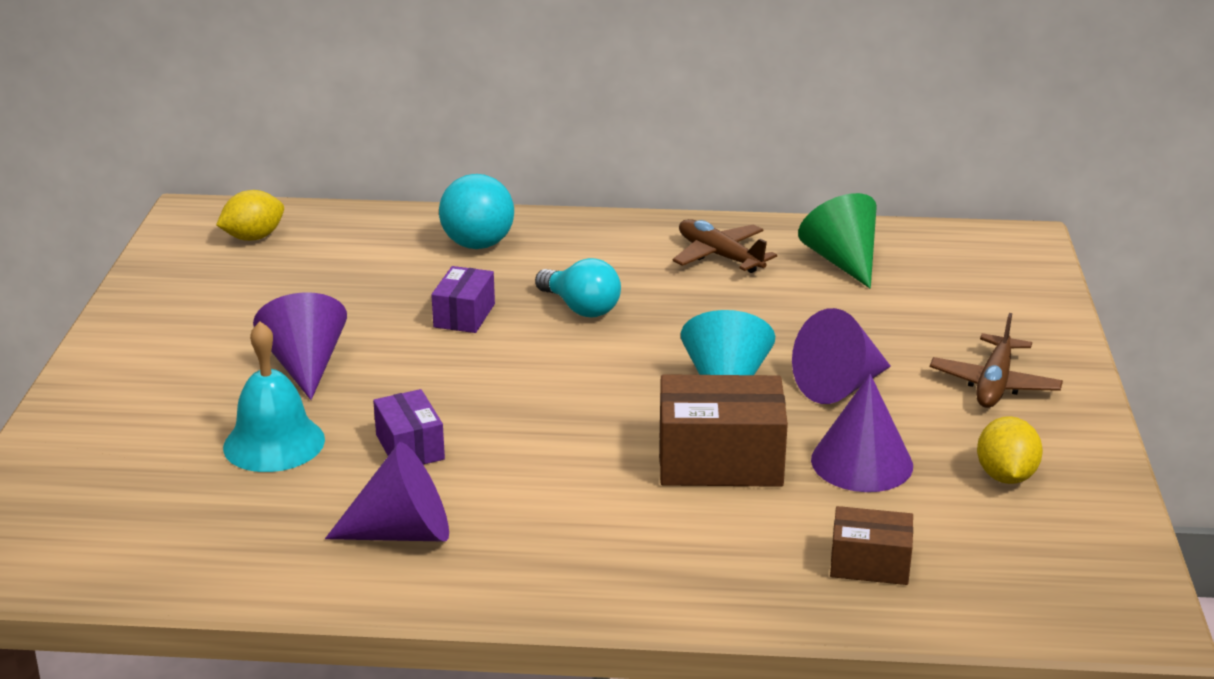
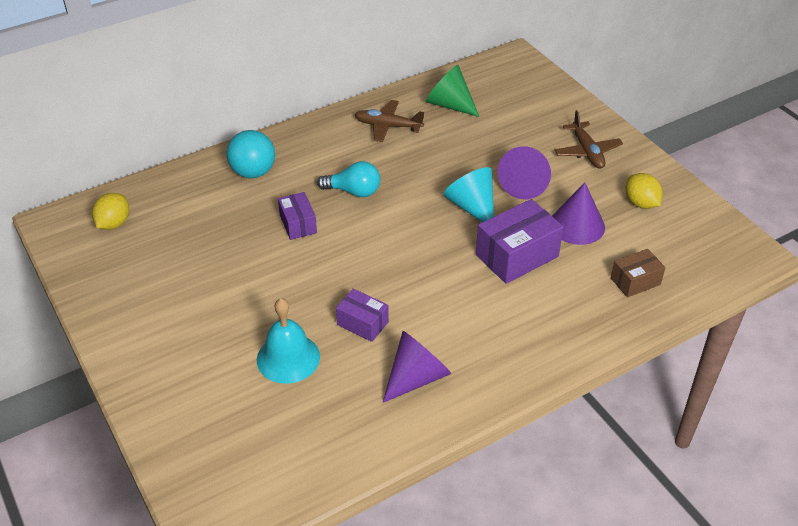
camera: 35 degrees left, 15 degrees up
(305, 365) = (247, 298): purple cone -> none
(720, 461) = (517, 256): brown box -> purple box

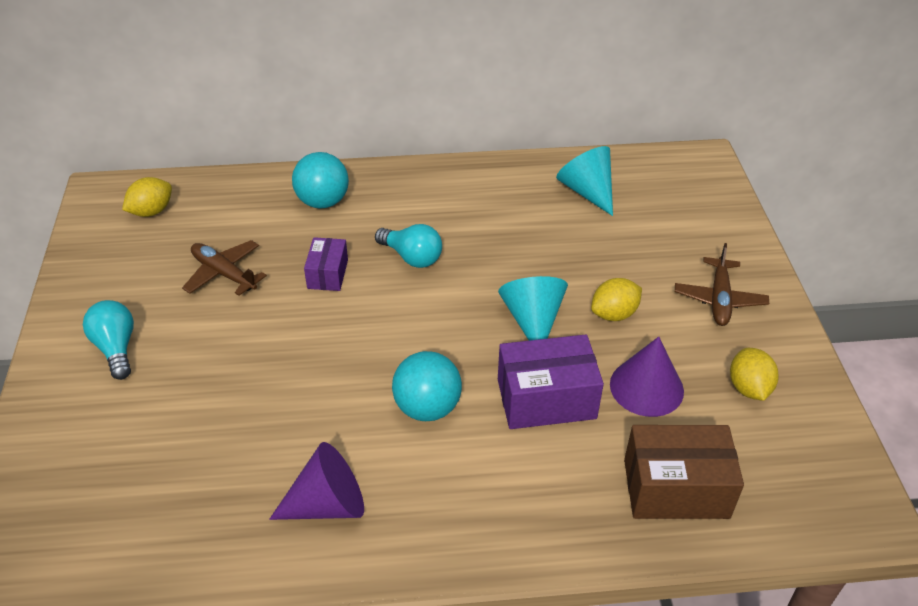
camera: 25 degrees right, 0 degrees up
(170, 333) = (116, 348): none -> turquoise light bulb
(288, 358) = (209, 423): turquoise bell -> none
(362, 323) = (315, 414): purple box -> none
(388, 126) = (500, 195): brown plane -> brown plane (224, 273)
(440, 290) = (427, 407): none -> turquoise ball
(449, 104) = (587, 192): green cone -> turquoise cone
(524, 184) = (614, 314): purple cone -> yellow lemon
(635, 281) = (676, 488): brown box -> brown box, size x1.72

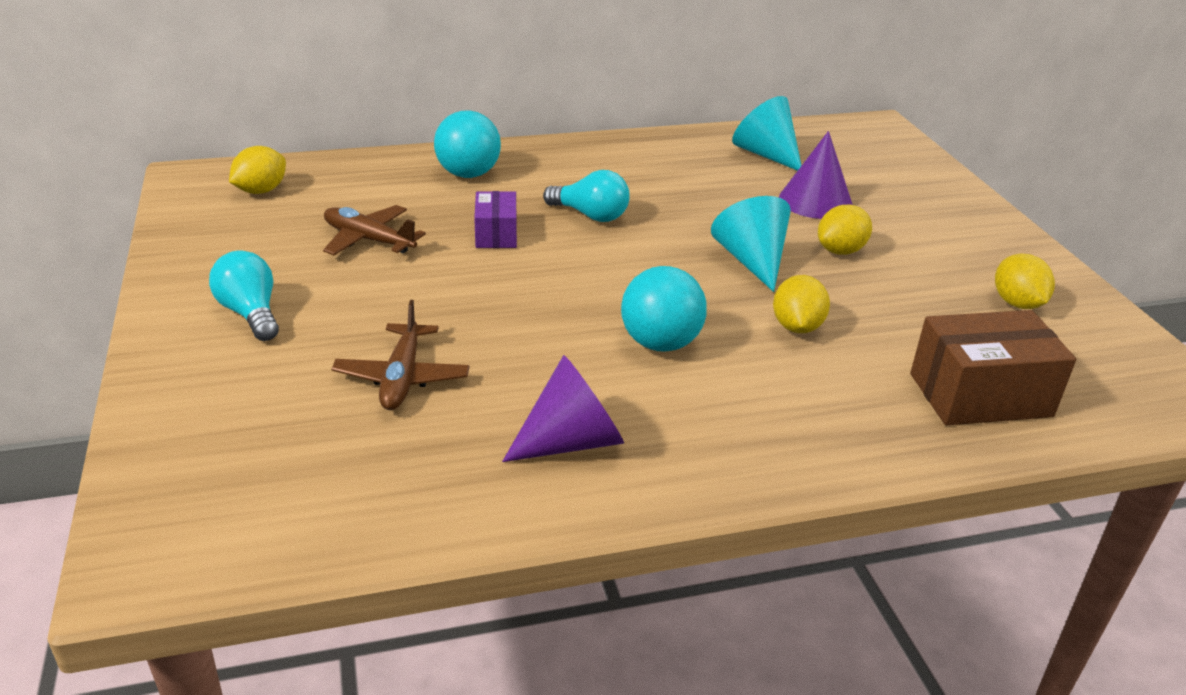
camera: 10 degrees left, 10 degrees down
(546, 399) = (797, 327): purple box -> yellow lemon
(646, 387) = (905, 310): purple cone -> purple cone (815, 201)
(719, 299) = (949, 233): brown plane -> brown plane (402, 378)

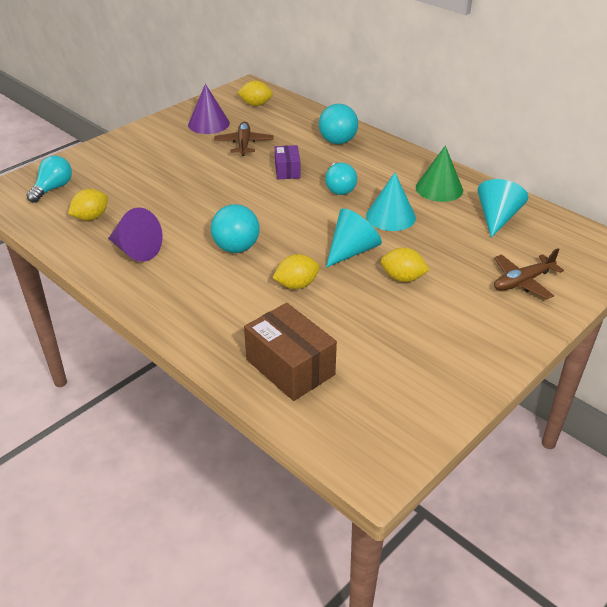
camera: 60 degrees right, 5 degrees up
(251, 313) = (158, 145): turquoise light bulb -> turquoise light bulb (53, 188)
(402, 378) = (145, 194): brown plane -> brown plane (522, 282)
(496, 234) = (287, 170): purple box -> purple box turned 60 degrees counterclockwise
(668, 159) = (439, 188): none -> green cone
(698, 209) = (390, 216): none -> turquoise cone
(815, 201) = (457, 252): purple cone -> purple cone (208, 124)
(1017, 303) = (418, 363): yellow lemon -> yellow lemon (91, 217)

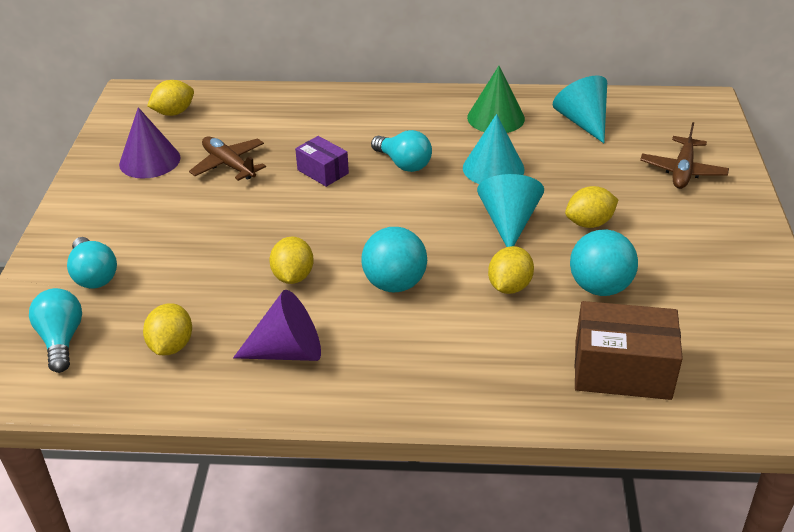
camera: 40 degrees left, 0 degrees up
(106, 167) = (94, 275): none -> turquoise light bulb
(192, 216) = (293, 276): none -> yellow lemon
(337, 141) = (329, 115): turquoise ball -> turquoise ball (599, 287)

